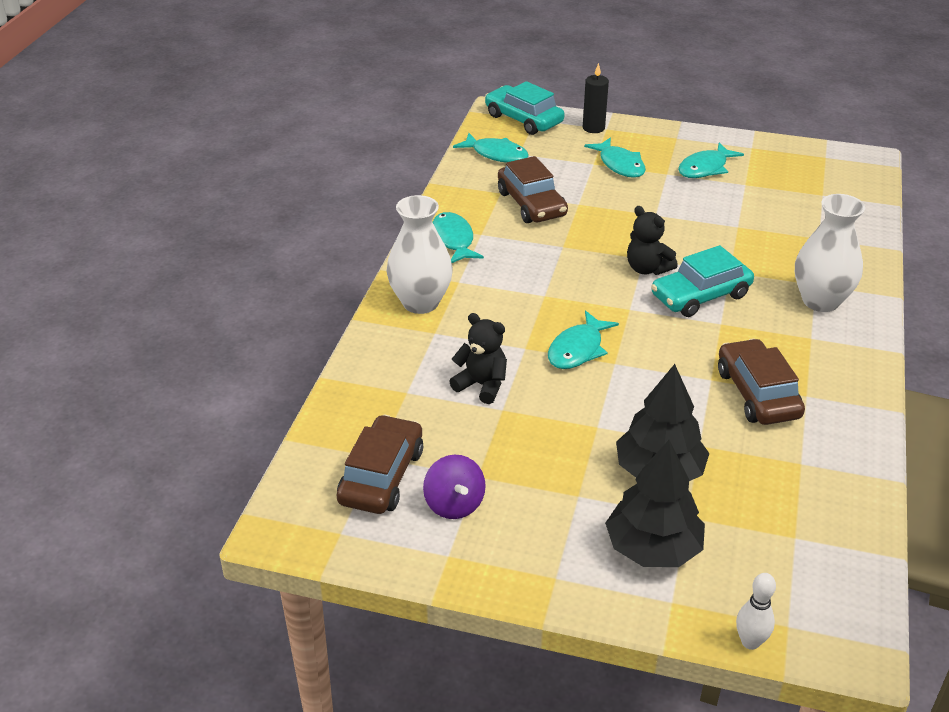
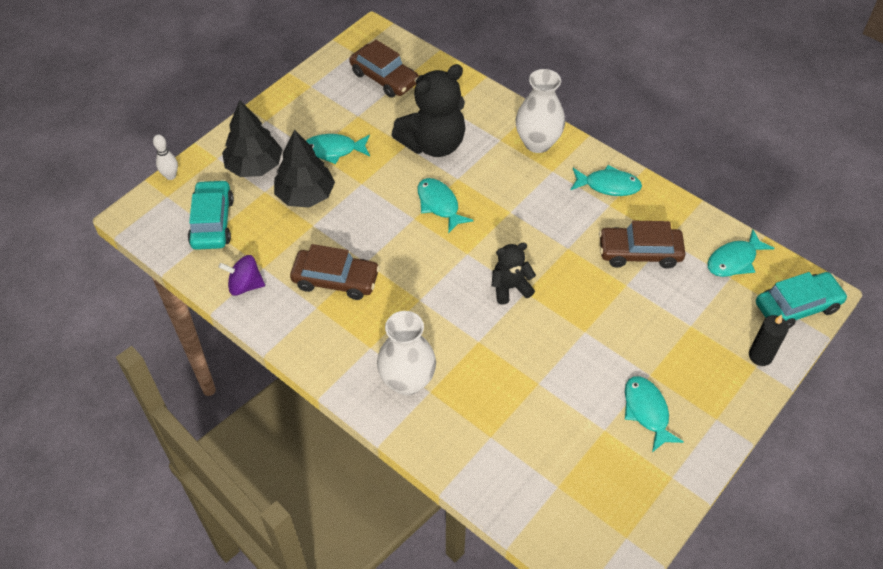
camera: 115 degrees right, 15 degrees up
(454, 504) = (343, 99): purple spinning top -> purple spinning top (245, 285)
(482, 385) = (433, 144): black teddy bear -> black teddy bear, size x1.86
(620, 165) = (680, 344): turquoise fish -> turquoise fish (333, 150)
(700, 295) = (458, 304): turquoise car -> turquoise car (212, 222)

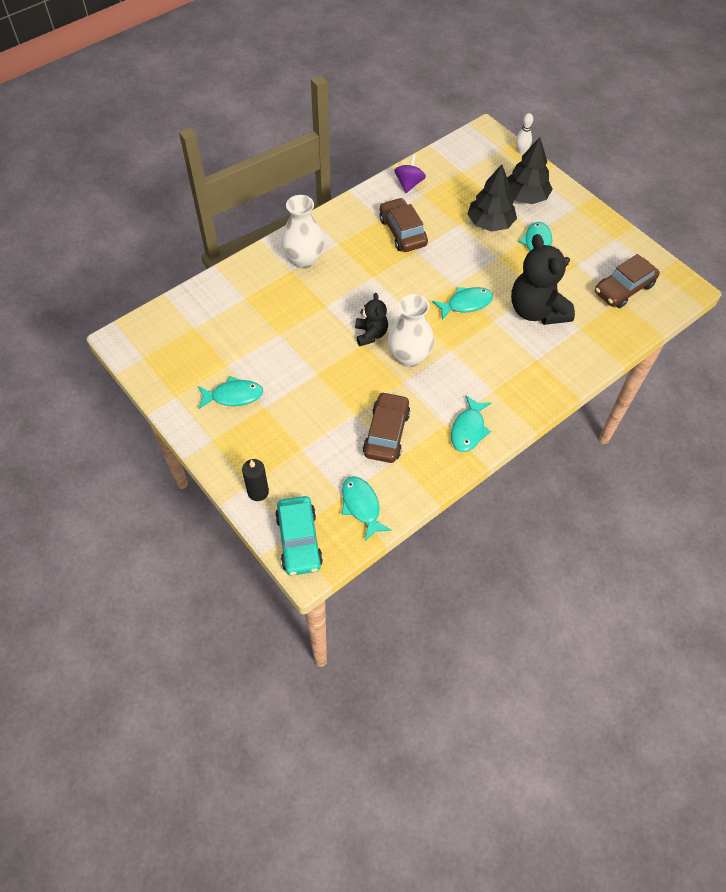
camera: 100 degrees right, 5 degrees up
(212, 222) = (471, 171): turquoise car -> none
(336, 280) = (402, 232): brown car -> brown car turned 135 degrees clockwise
(537, 143) = (529, 386): white vase -> white vase (409, 357)

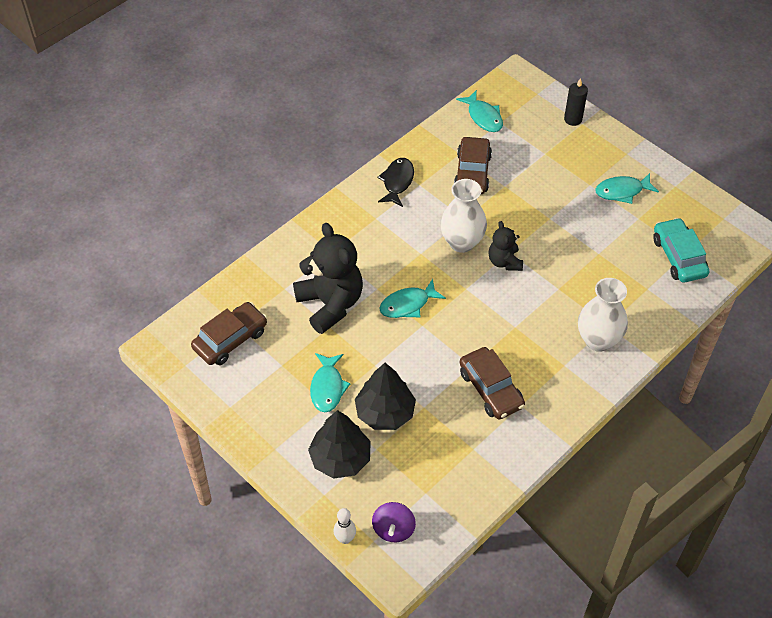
camera: 175 degrees right, 5 degrees down
(299, 540) = (529, 90): turquoise car -> turquoise car (678, 257)
(409, 184) = (494, 463): purple spinning top -> purple spinning top (393, 529)
(468, 429) = (397, 182): turquoise fish -> black fish

